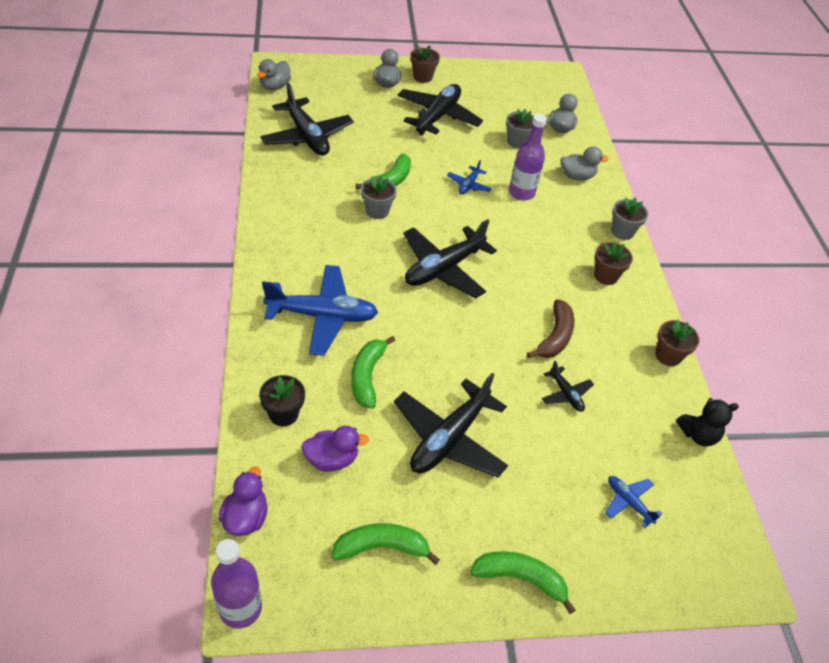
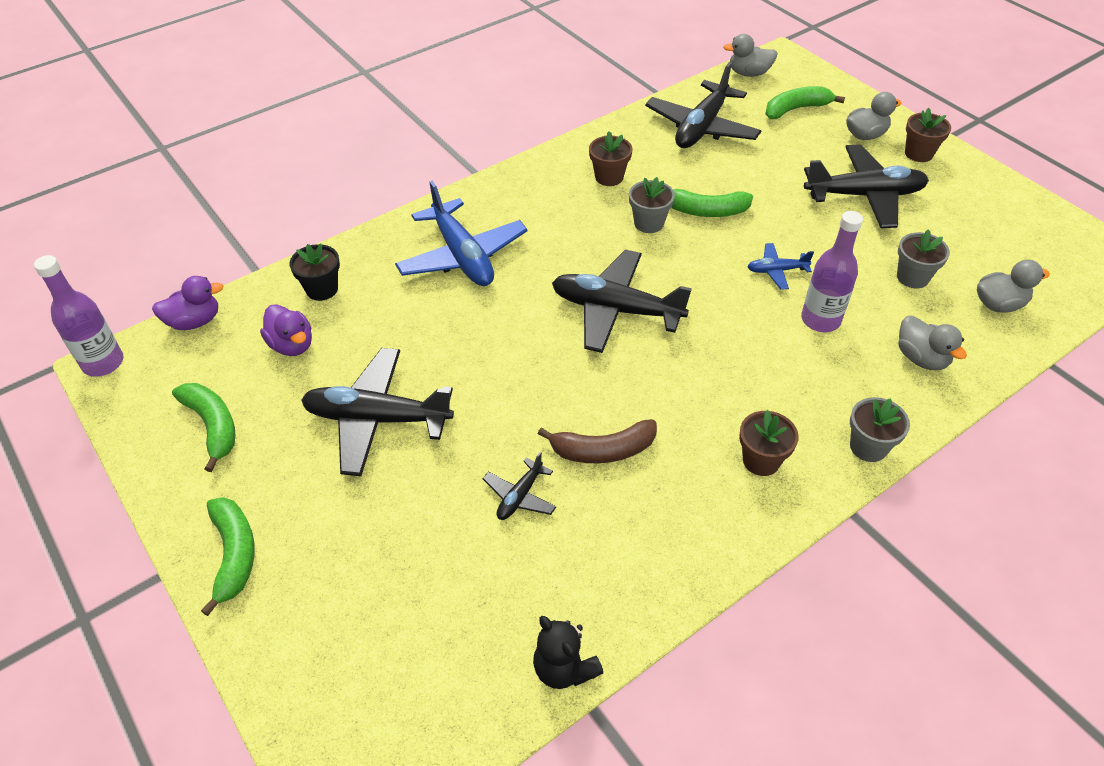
camera: 65 degrees right, 0 degrees up
(367, 376) = (411, 322): green banana -> green banana (796, 109)
(628, 502) = (398, 623): blue plane -> none
(668, 356) = (679, 583): brown flower pot -> brown flower pot (609, 177)

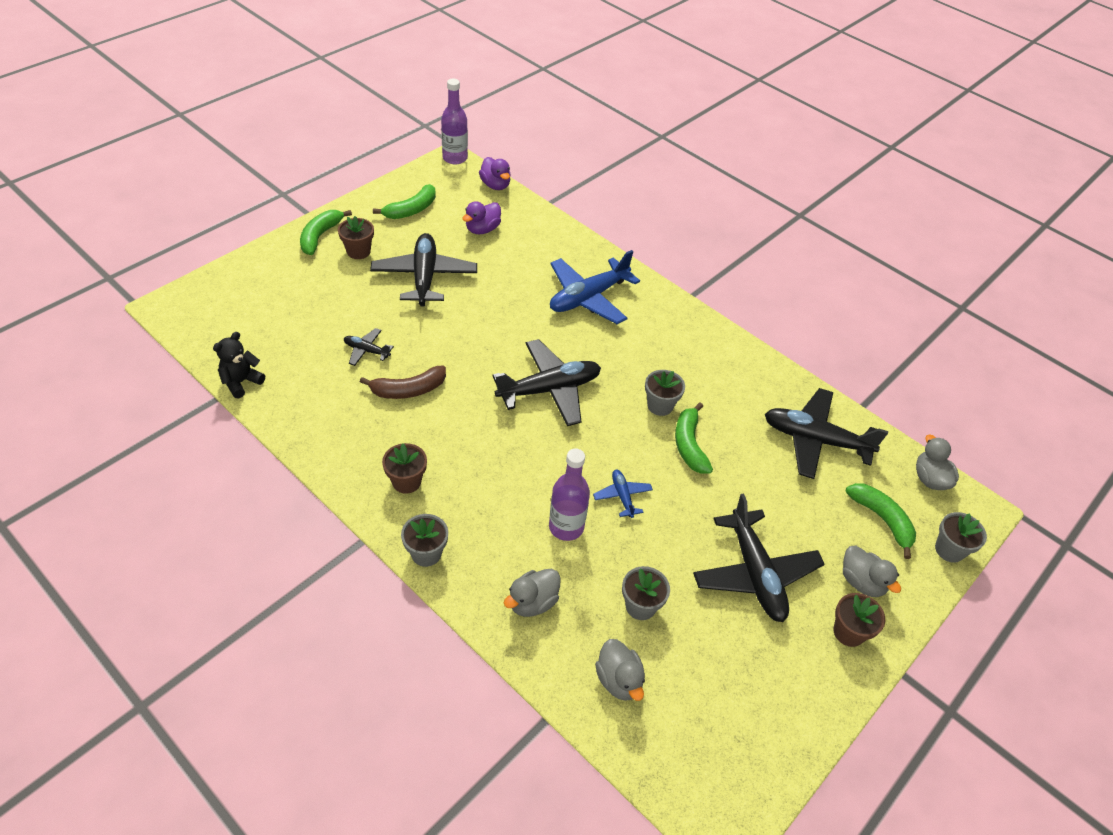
camera: 75 degrees right, 0 degrees up
(234, 555) = (320, 236): green banana -> green banana turned 135 degrees clockwise
(322, 289) = (537, 233): black flower pot -> none
(603, 450) = (408, 390): brown banana -> brown banana turned 90 degrees counterclockwise
(609, 177) = (713, 376): brown flower pot -> brown flower pot (358, 251)
(616, 310) = (549, 389): black plane -> black plane turned 60 degrees clockwise
(826, 81) = (949, 550): none -> grey flower pot

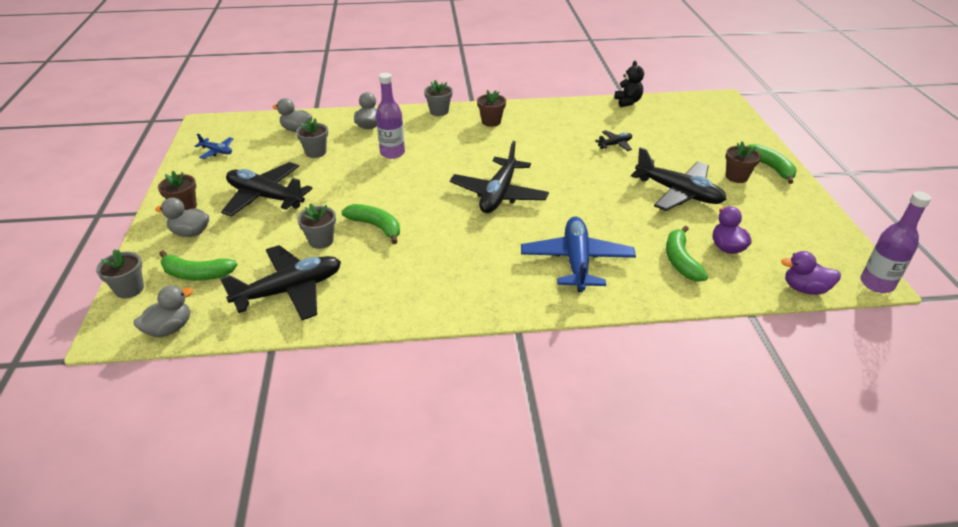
camera: 135 degrees right, 10 degrees down
(408, 390) = (562, 146): brown banana -> none
(411, 210) = (785, 221): green banana -> green banana (680, 261)
(622, 496) = (381, 180): blue plane -> blue plane (217, 151)
(660, 405) = (423, 233): grey flower pot -> grey flower pot (321, 241)
(929, 479) = (169, 328): grey duck -> grey duck turned 75 degrees counterclockwise

